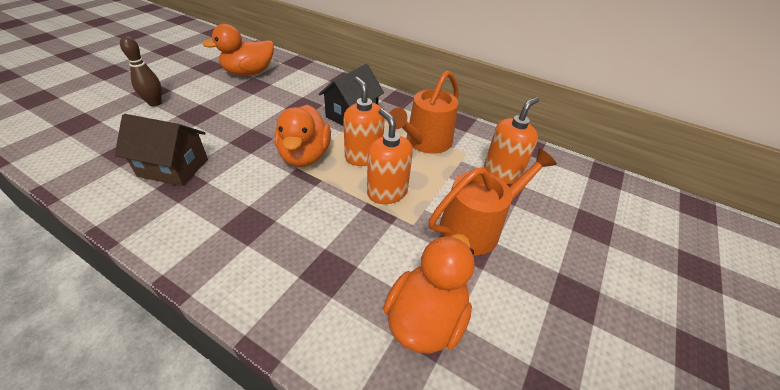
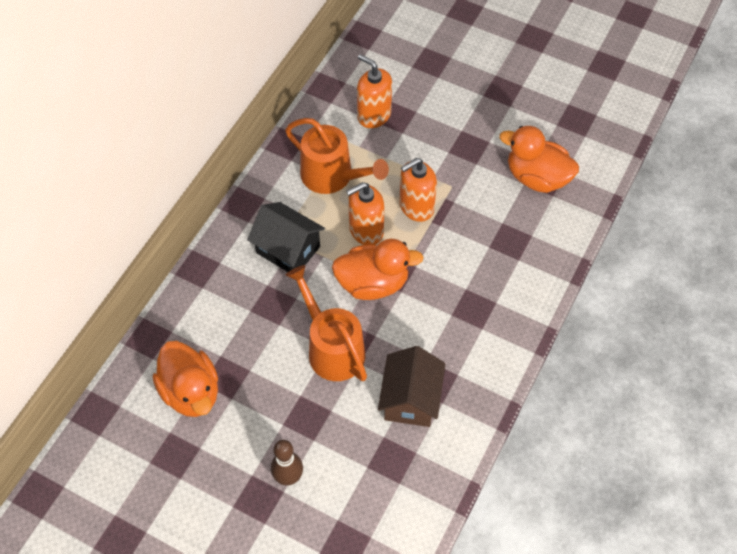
camera: 90 degrees left, 15 degrees up
(476, 227) = (447, 142): orange watering can -> orange watering can (332, 348)

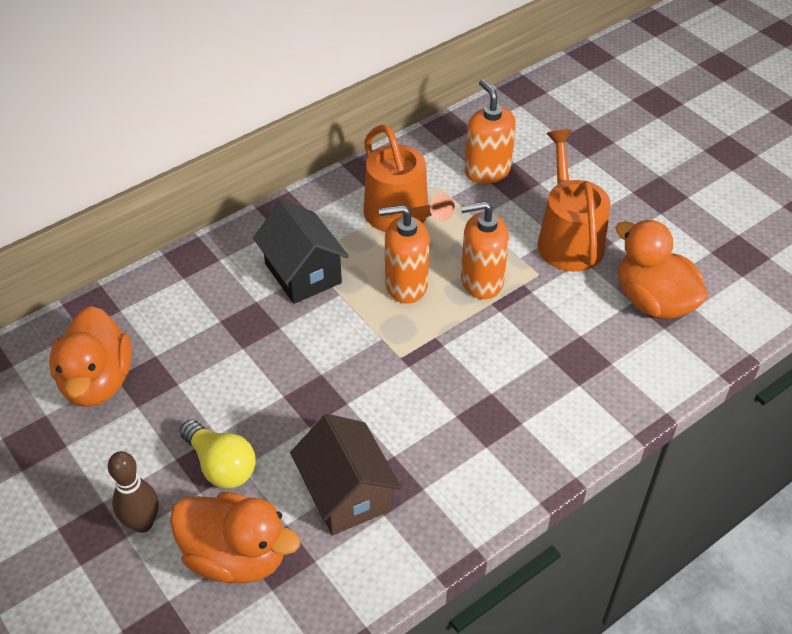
camera: 25 degrees right, 10 degrees down
(316, 415) = (221, 465): none -> yellow light bulb
(332, 348) = (287, 397): orange watering can -> orange watering can (568, 239)
(373, 283) = (379, 344): orange duck -> orange duck (236, 556)
(410, 399) = (346, 493): brown house -> brown house turned 60 degrees counterclockwise

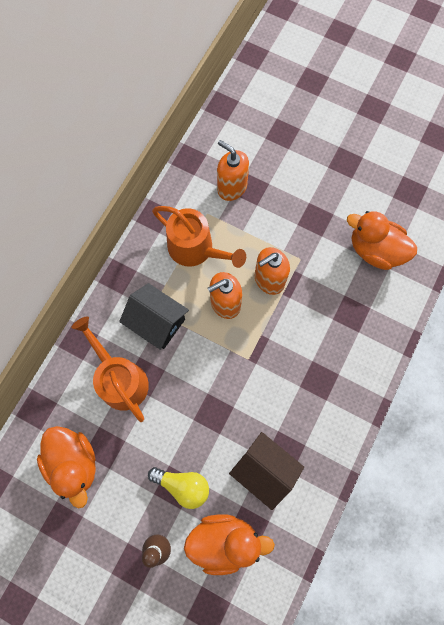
camera: 25 degrees left, 25 degrees up
(568, 239) = (306, 223): orange watering can -> orange watering can (120, 379)

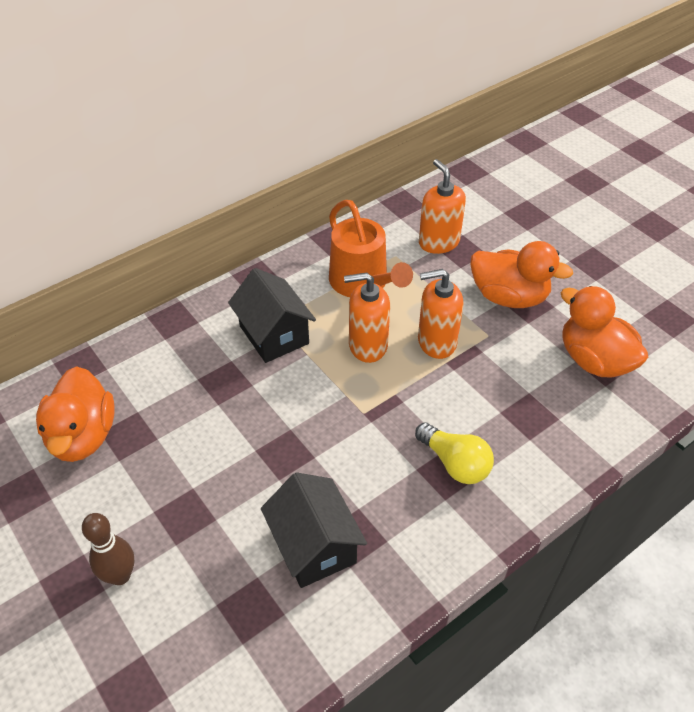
camera: 25 degrees right, 25 degrees down
(120, 379) = (194, 374): orange watering can -> none
(183, 485) = (196, 518): yellow light bulb -> yellow light bulb (454, 463)
(224, 540) = (209, 609): orange duck -> orange duck (509, 297)
(264, 469) = (314, 546): brown house -> black house

